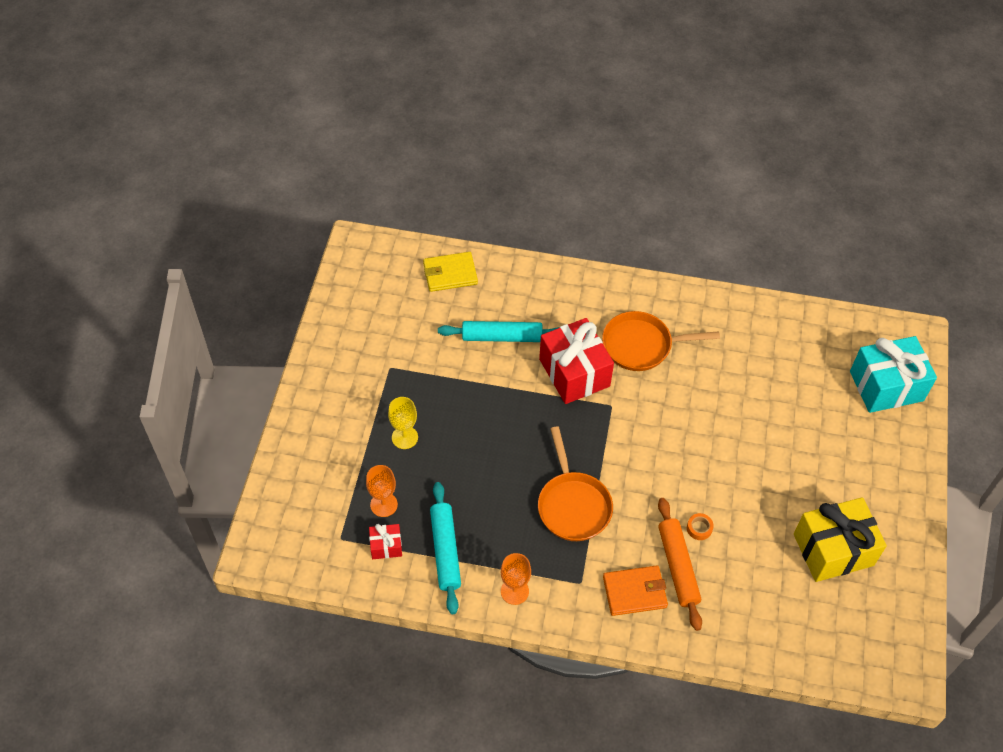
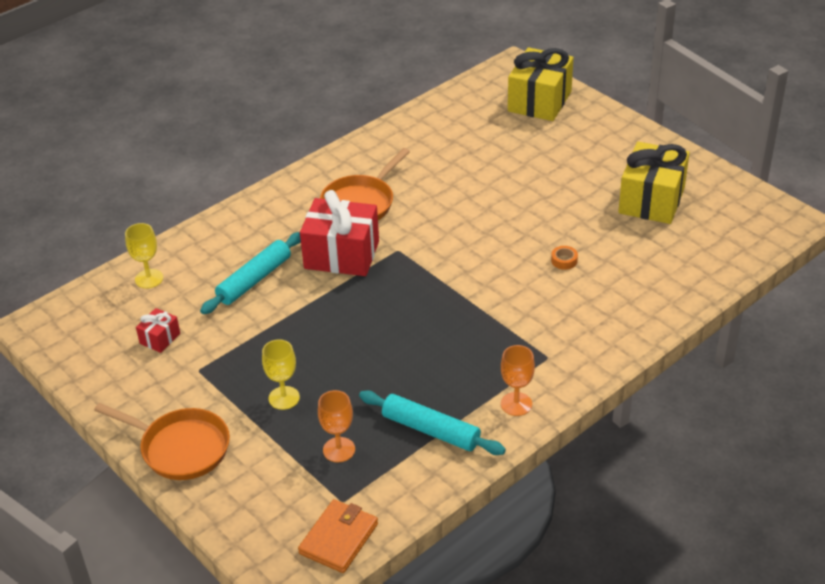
camera: 50 degrees left, 15 degrees down
(386, 546) = (384, 471): red gift -> red gift (160, 338)
(450, 274) = (149, 279): yellow wallet -> yellow goblet
(573, 505) = (468, 323): orange pan -> orange pan (180, 448)
(634, 592) = (587, 328): orange wallet -> orange wallet (339, 538)
(678, 566) = (587, 291): orange rolling pin -> none
(886, 386) = (539, 101): turquoise gift -> yellow gift

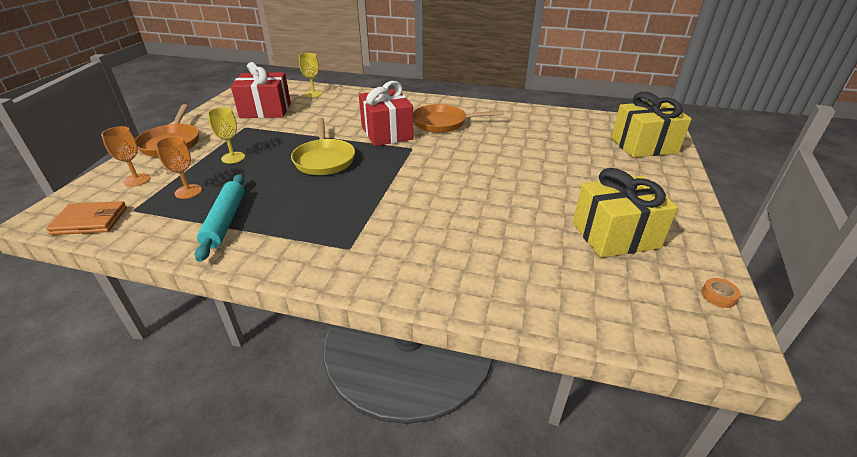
camera: 55 degrees right, 5 degrees down
(160, 338) = (265, 110): red gift -> red gift, size x2.15
(254, 280) = (337, 117): turquoise rolling pin -> none
(361, 324) = (324, 159): none -> yellow pan
(516, 404) = (278, 251): orange goblet -> orange goblet (137, 180)
(564, 260) = (478, 216): orange tape -> orange tape (718, 296)

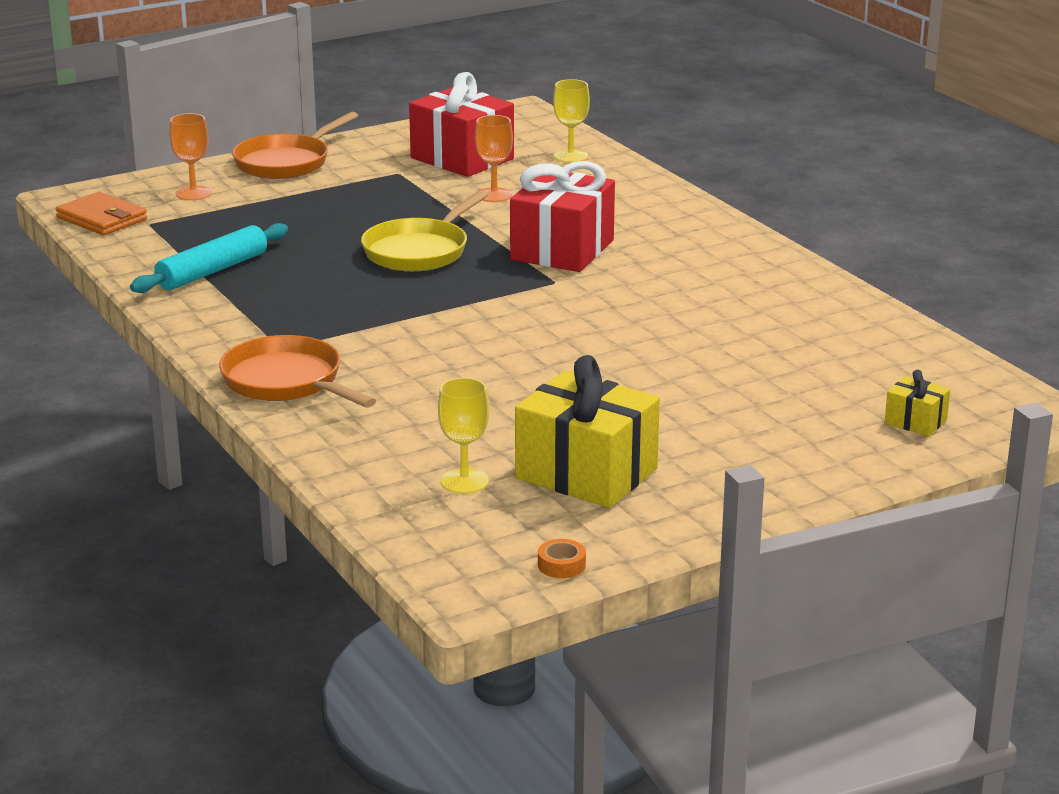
camera: 45 degrees right, 10 degrees down
(188, 191) = (223, 226): orange goblet -> orange goblet (494, 195)
(233, 157) = (323, 207): yellow goblet -> yellow goblet (464, 481)
(443, 123) = (671, 268): orange pan -> orange pan (287, 382)
(643, 145) = (915, 422): yellow gift -> yellow gift, size x0.46

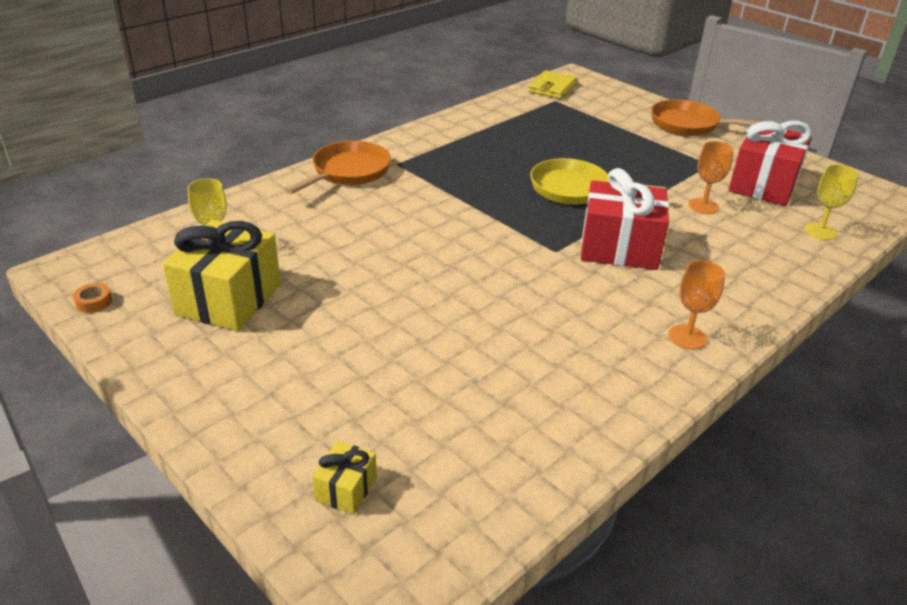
camera: 75 degrees right, 10 degrees up
(102, 219) = (552, 88): orange wallet -> yellow wallet
(193, 193) = (611, 105): orange goblet -> orange goblet (687, 337)
(213, 271) = (497, 128): turquoise rolling pin -> none

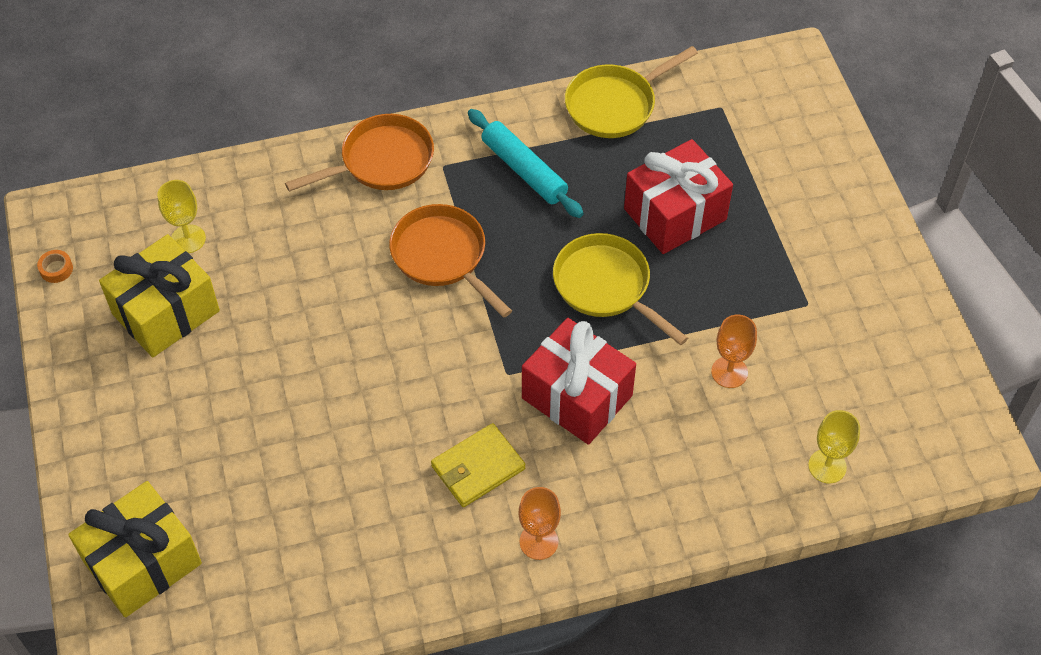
camera: 30 degrees right, 20 degrees up
(346, 489) = (143, 563): yellow gift -> yellow gift, size x2.15
(458, 152) = (524, 170): none -> turquoise rolling pin
(488, 113) = (615, 104): none -> yellow pan
(552, 88) = (740, 77): yellow wallet -> yellow wallet (478, 468)
(689, 125) = (854, 219): orange pan -> orange pan (442, 256)
(763, 185) = (838, 366): red gift -> red gift (675, 214)

